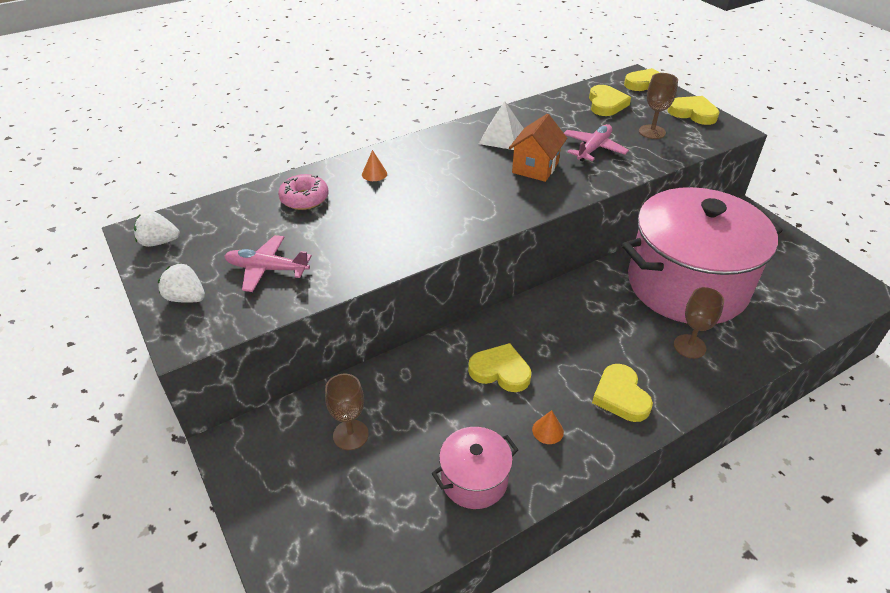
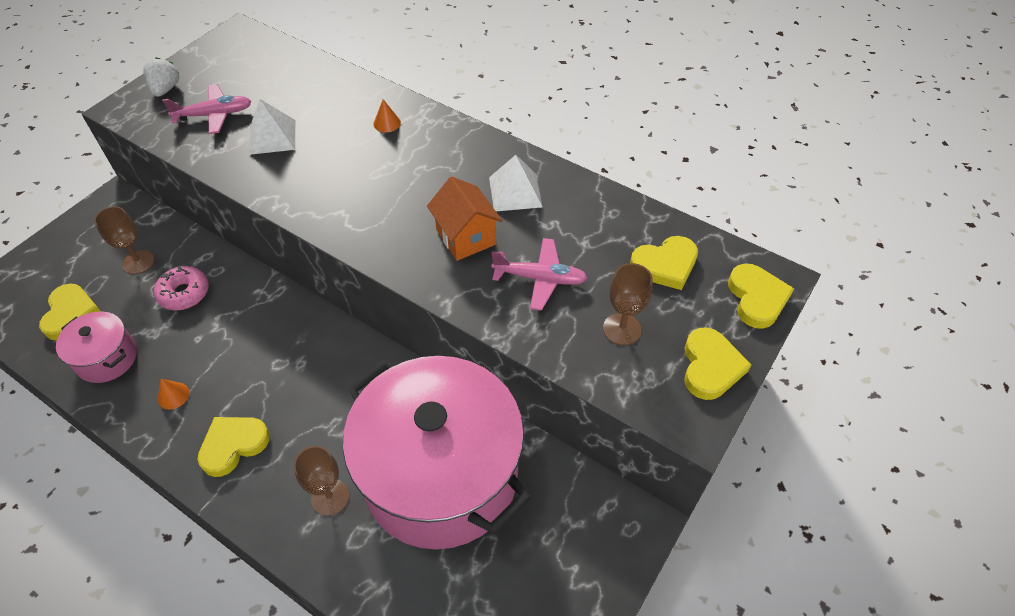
camera: 65 degrees right, 10 degrees up
(159, 242) = (229, 46): white strawberry -> none
(267, 269) = (214, 115): pink plane -> pink plane turned 90 degrees clockwise
(304, 198) = (323, 96): pink donut -> pink donut (184, 293)
(336, 238) = (272, 137): none -> white pyramid
(500, 371) = (239, 337): yellow heart -> yellow heart (71, 314)
(535, 167) = (466, 237): orange house -> orange house turned 60 degrees clockwise

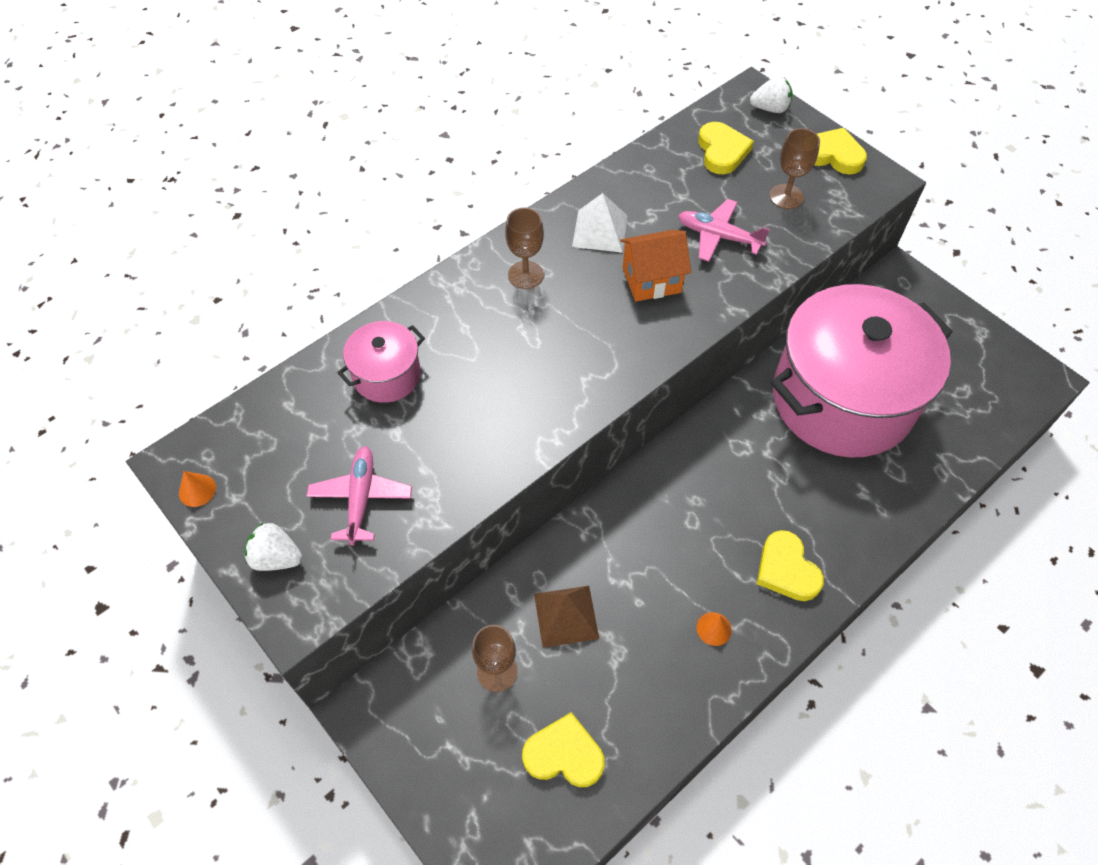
camera: 75 degrees left, 5 degrees up
(107, 358) = (646, 704): pink pot -> pink pot (387, 375)
(184, 293) = (566, 616): pink donut -> brown pyramid
(272, 137) = (431, 435): white pyramid -> none
(330, 497) = (854, 489): brown goblet -> brown goblet (525, 275)
(387, 123) = (451, 319): orange cone -> orange cone (197, 490)
(540, 278) = (718, 236): pink plane -> pink plane turned 90 degrees counterclockwise
(756, 298) = (770, 108): yellow heart -> white strawberry

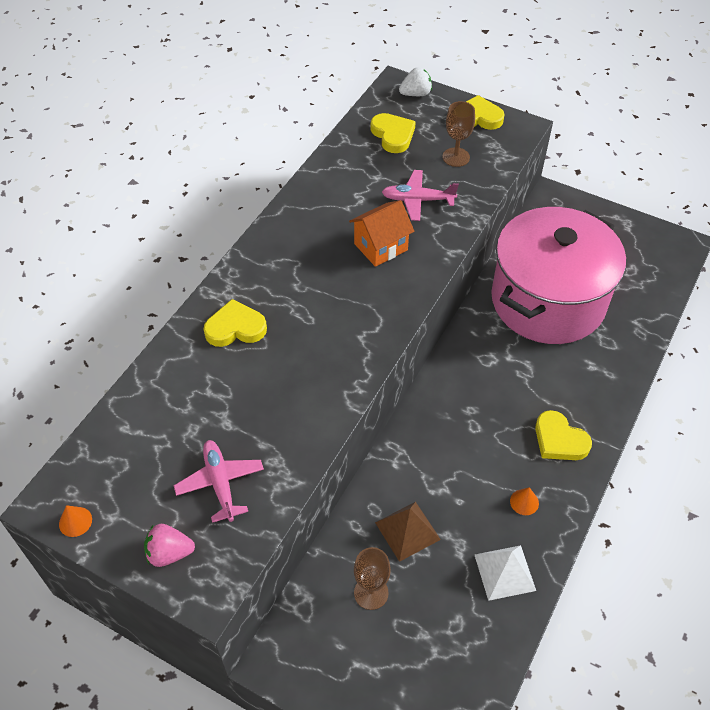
camera: 20 degrees left, 5 degrees down
(276, 558) = (169, 553): white strawberry -> pink strawberry
(387, 375) = (199, 380): pink pot -> none
(525, 275) = (279, 270): brown goblet -> none
(564, 754) = (450, 637): yellow heart -> yellow heart (235, 328)
(600, 231) = (324, 220): white pyramid -> white pyramid (504, 572)

